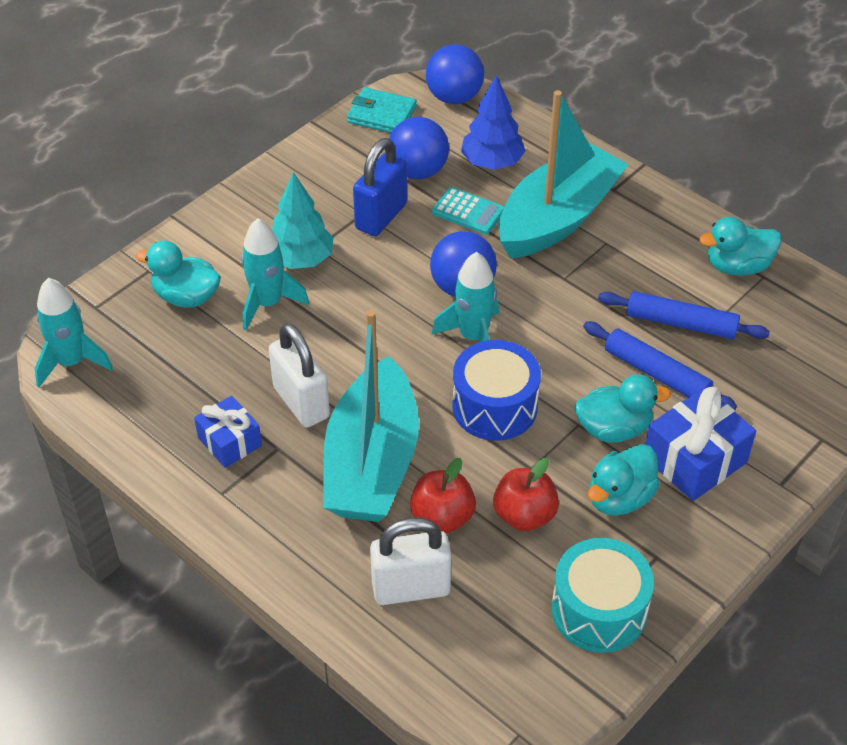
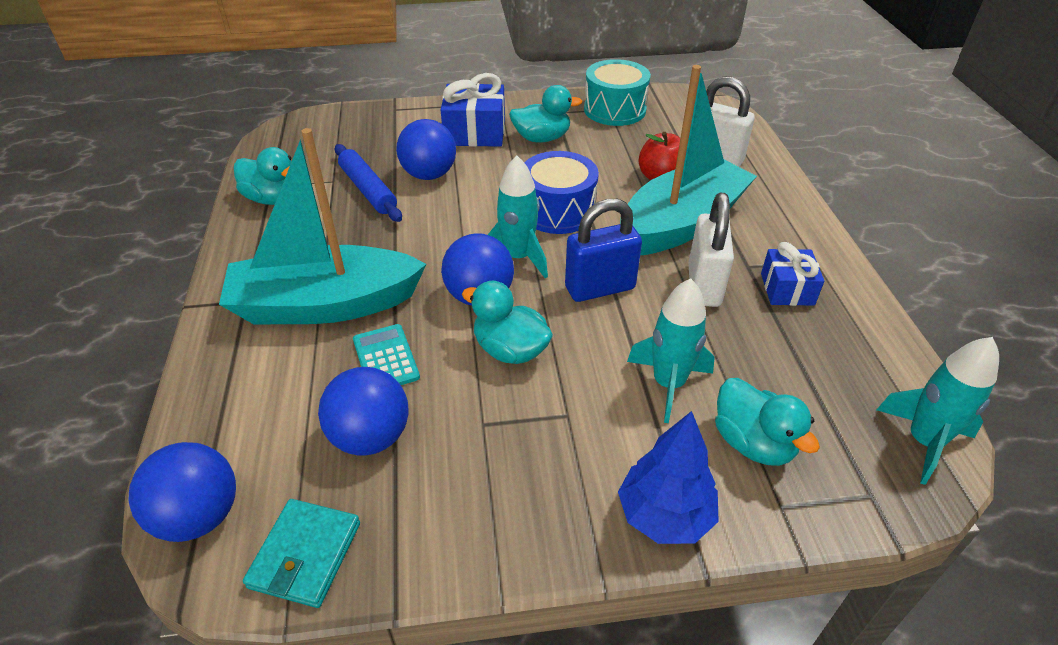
camera: 140 degrees left, 5 degrees down
(301, 259) = (596, 410): turquoise tree -> none
(381, 114) = (305, 555): turquoise wallet -> turquoise wallet turned 45 degrees clockwise
(381, 216) = (469, 407): blue padlock -> blue padlock (600, 288)
(492, 163) = (293, 396): blue tree -> blue tree (665, 515)
(524, 515) = (608, 156): red apple -> none
(614, 429) = (498, 164): turquoise duck -> turquoise duck (510, 350)
(656, 373) = (429, 175): blue rolling pin -> blue ball

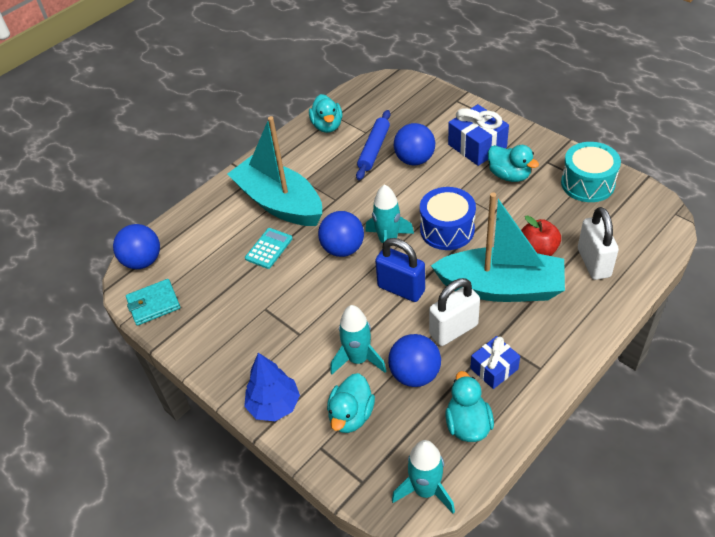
camera: 55 degrees right, 5 degrees up
(370, 437) = (222, 278): blue ball -> blue ball (415, 374)
(510, 350) = (319, 286): turquoise duck -> turquoise duck (467, 424)

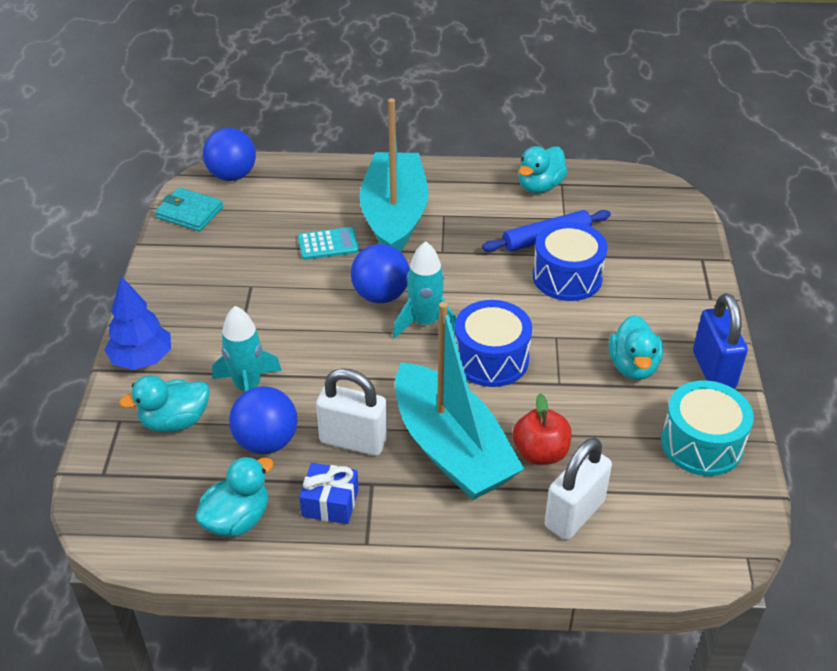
camera: 45 degrees right, 5 degrees down
(401, 289) = (370, 369): blue padlock -> blue padlock (713, 370)
(414, 160) = (567, 277): blue ball -> blue drum
(425, 490) = (129, 528): turquoise rocket -> none
(477, 146) = (648, 315): blue gift -> none

